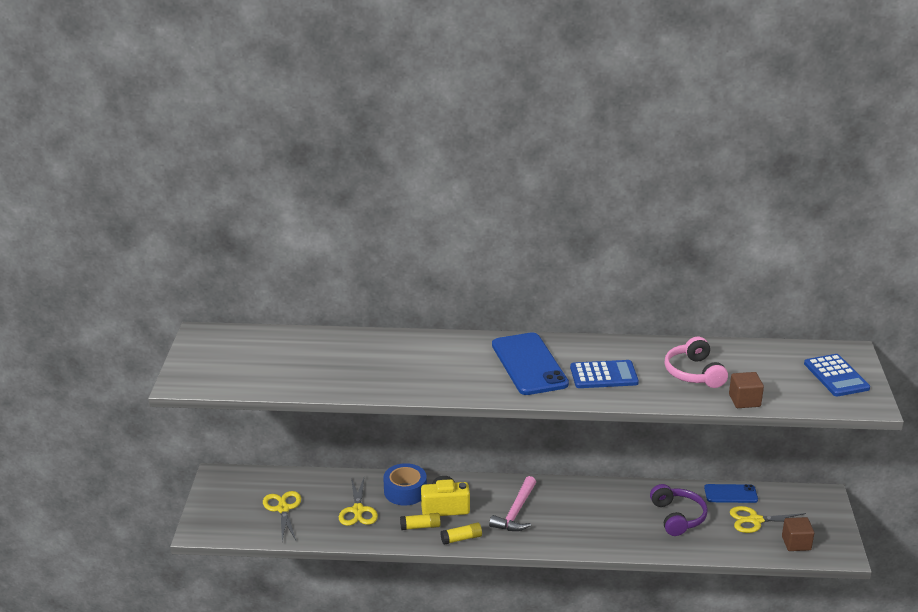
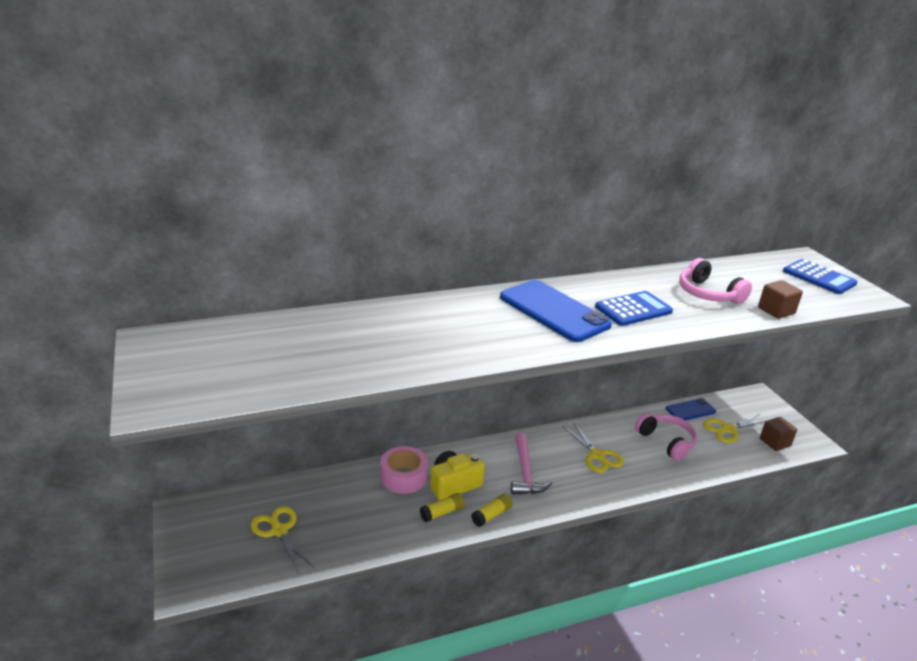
camera: 25 degrees left, 0 degrees up
(358, 510) = (365, 511): yellow scissors -> yellow scissors (597, 455)
(405, 491) = (403, 477): blue tape -> pink tape
(677, 517) = (666, 442): purple headphones -> pink headphones

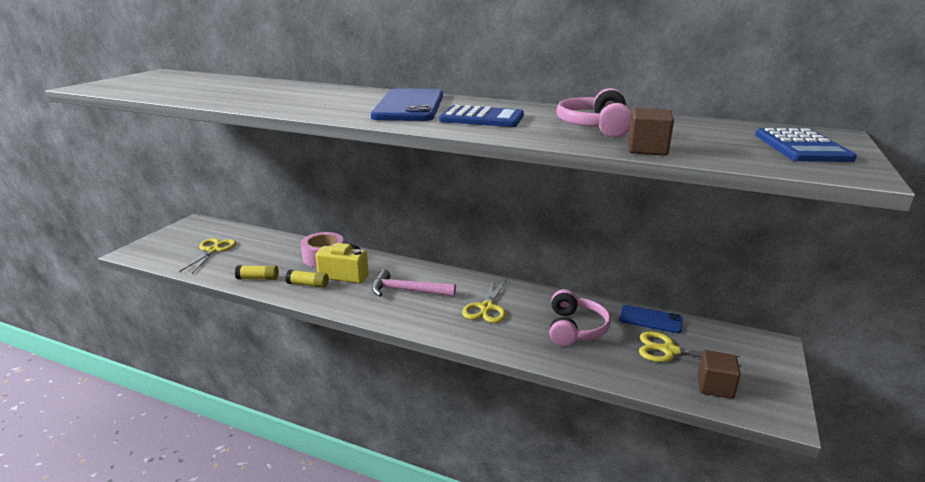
camera: 45 degrees right, 5 degrees down
(491, 515) = (334, 301): yellow glue stick -> yellow glue stick (258, 278)
(525, 472) = (407, 291): pink hammer -> pink hammer turned 60 degrees clockwise

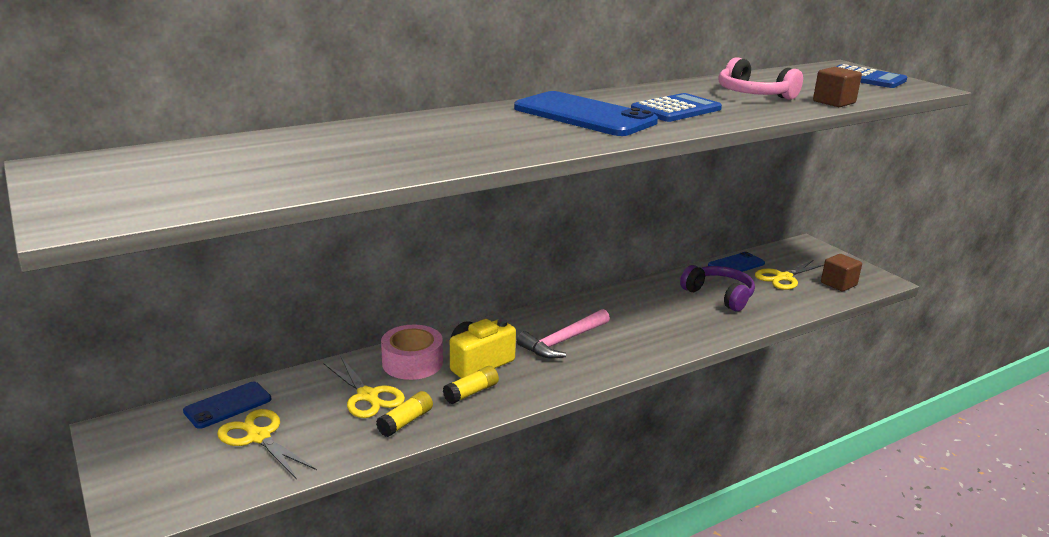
camera: 55 degrees left, 0 degrees up
(235, 233) = (228, 405): none -> blue phone
(487, 308) = (644, 316): yellow scissors -> yellow scissors (367, 396)
(575, 328) = (719, 295): pink headphones -> purple headphones

